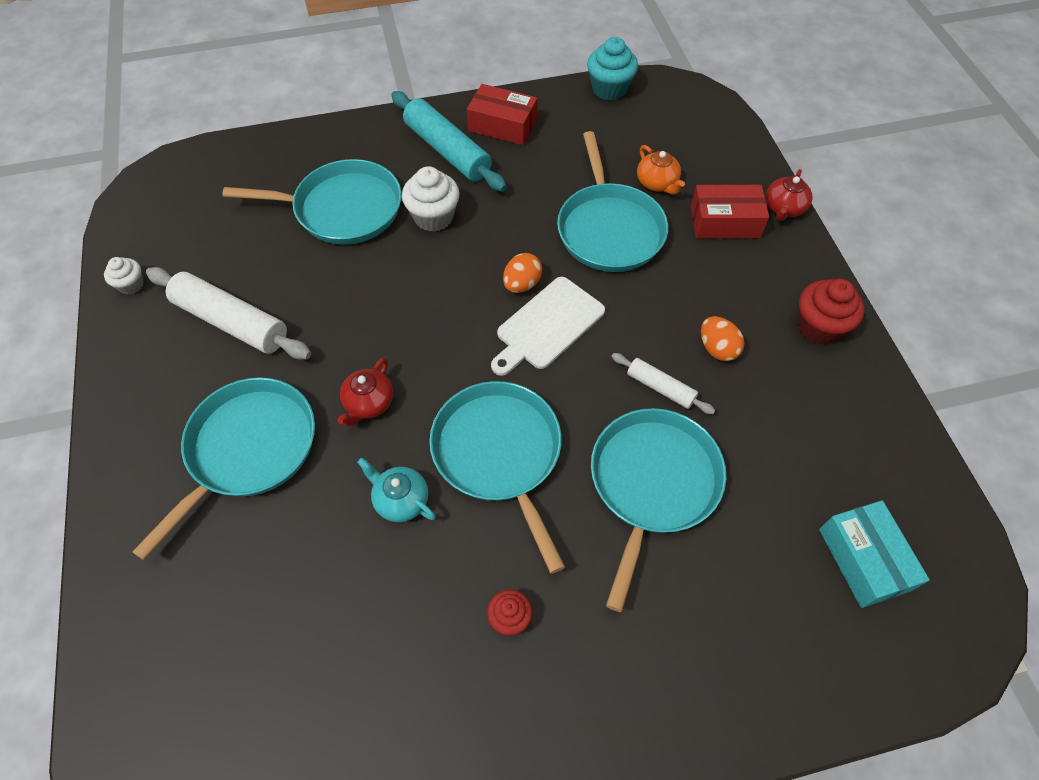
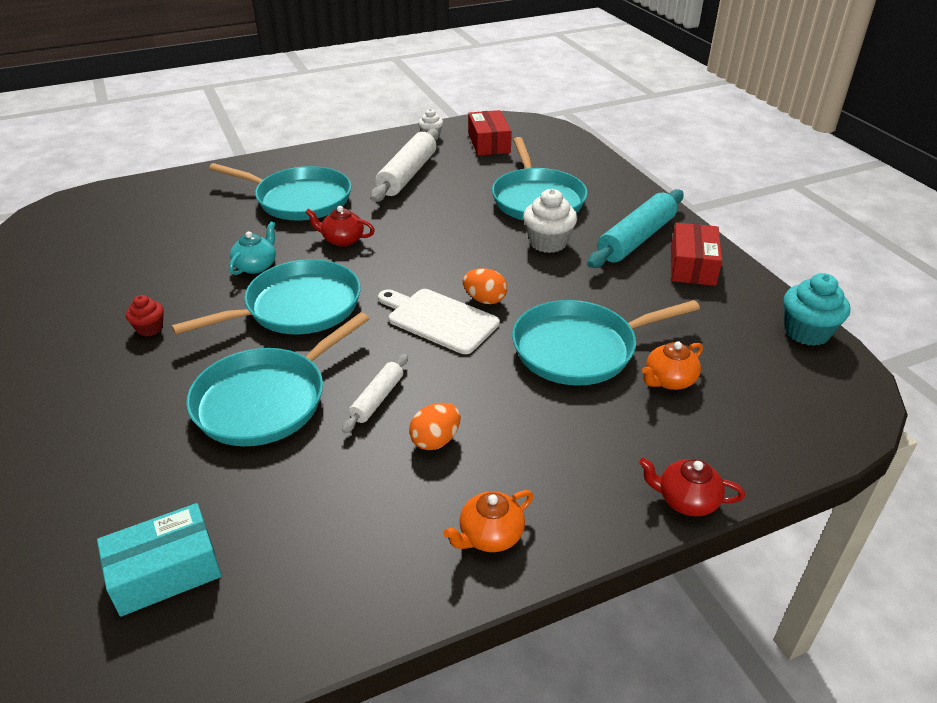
camera: 80 degrees right, 20 degrees down
(652, 484) = (266, 400): turquoise pan -> turquoise pan turned 120 degrees clockwise
(725, 222) = (633, 441): red box -> red box (489, 143)
(819, 327) = (490, 536): red cupcake -> orange teapot

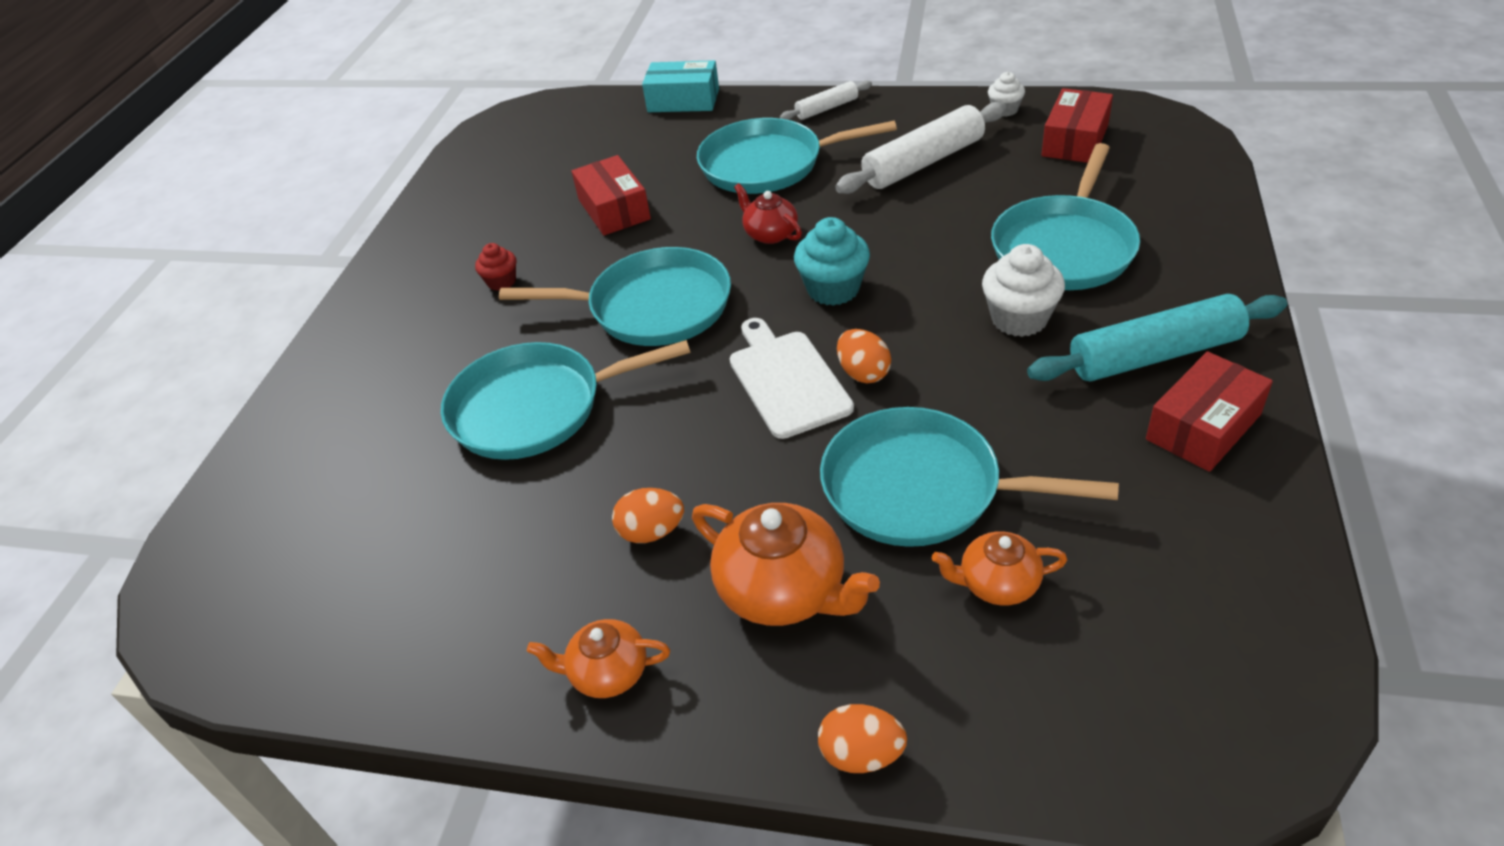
camera: 40 degrees right, 5 degrees up
(165, 571) = (317, 551): turquoise box -> turquoise box (683, 100)
(202, 256) = (614, 209): none -> red box
(256, 266) = (654, 239): turquoise teapot -> none
(299, 199) = (768, 164): turquoise pan -> turquoise pan turned 120 degrees clockwise
(377, 399) = (637, 454): white rolling pin -> white rolling pin (826, 108)
(556, 436) = (784, 591): none -> orange teapot
(686, 500) = (861, 754): red teapot -> orange egg
(806, 332) = (1288, 604): turquoise cupcake -> turquoise cupcake (833, 289)

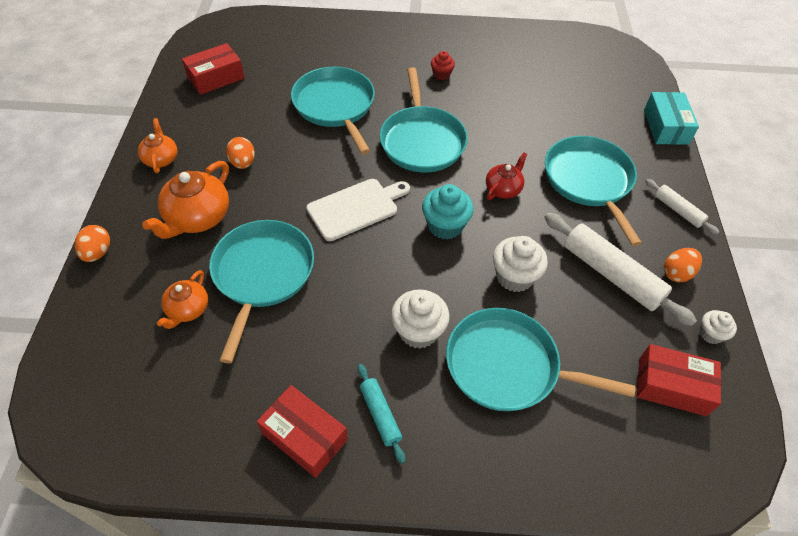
camera: 75 degrees right, 10 degrees up
(614, 209) = (520, 110): red box -> red box (216, 78)
(863, 373) = (362, 244): orange egg -> orange egg (677, 273)
(926, 234) = (514, 276): none -> white cupcake
(997, 584) = (188, 309): orange teapot -> orange teapot turned 150 degrees counterclockwise
(1154, 355) = (380, 415): turquoise rolling pin -> turquoise rolling pin, size x0.54

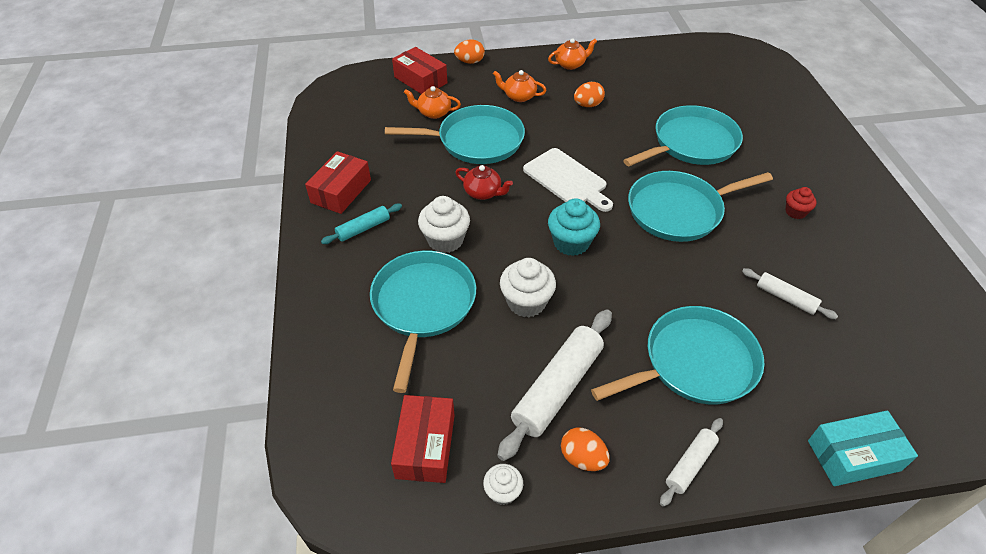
camera: 80 degrees right, 5 degrees down
(197, 218) = (519, 96): orange teapot -> orange teapot, size x0.60
(216, 78) = (681, 67): red box -> red box (420, 80)
(503, 189) = (642, 283): red teapot -> red teapot (483, 192)
(530, 111) = (786, 298): none -> white rolling pin

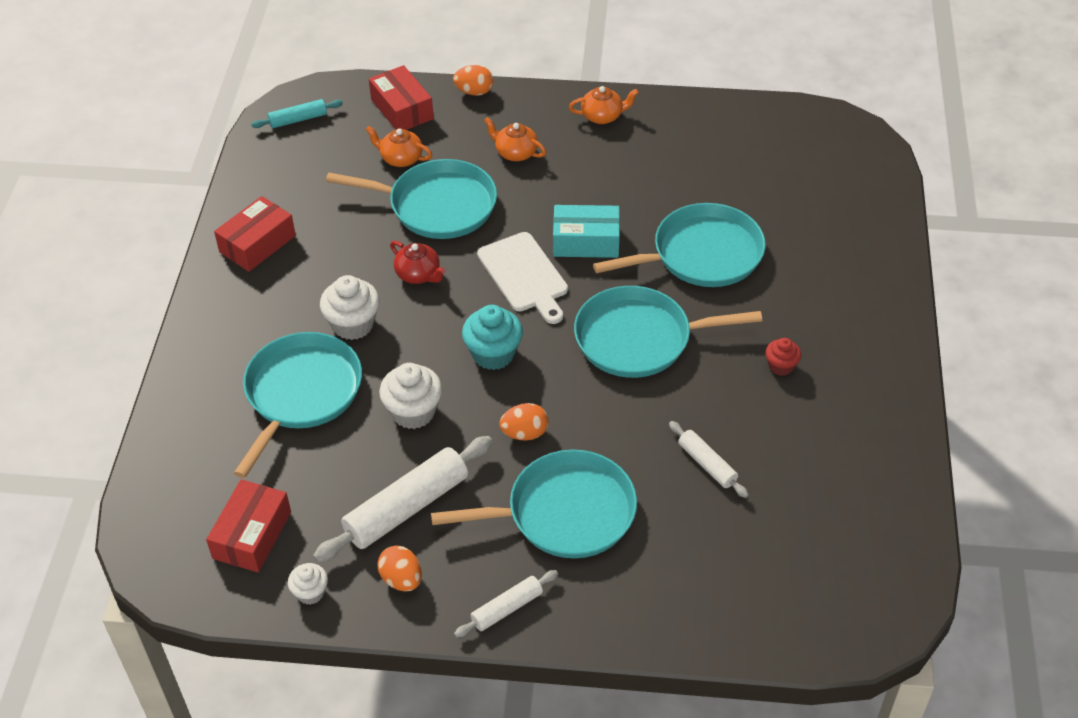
camera: 15 degrees right, 0 degrees up
(363, 228) = (267, 294): turquoise rolling pin -> turquoise rolling pin (298, 119)
(588, 105) = (597, 179): orange egg -> orange egg (524, 433)
(853, 455) = (681, 637): turquoise box -> turquoise box (586, 241)

